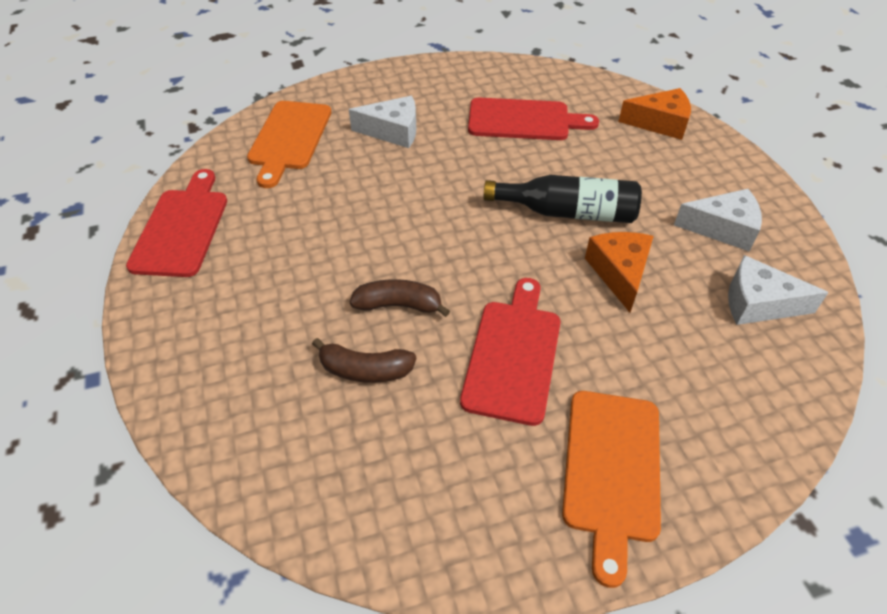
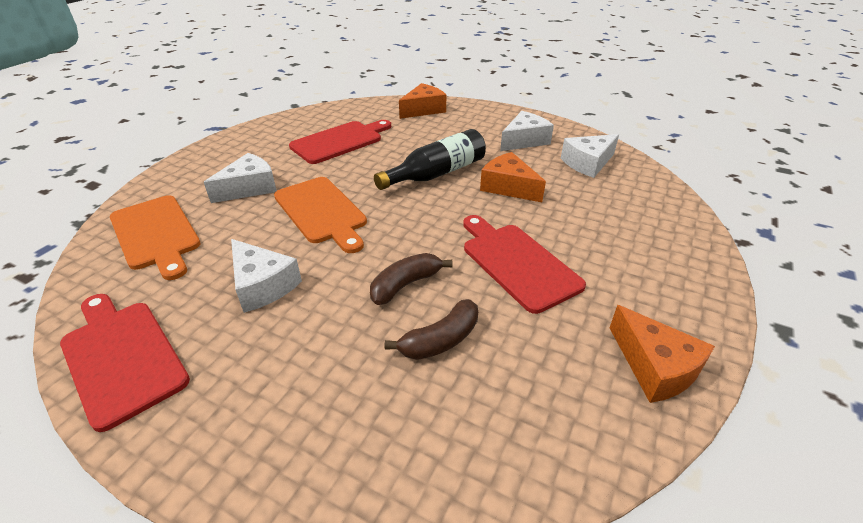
camera: 45 degrees left, 10 degrees down
(306, 232) = (262, 285): none -> white cheese
(493, 534) = (654, 367): none -> orange cheese
(611, 470) = (650, 282): orange cutting board -> orange cutting board (321, 212)

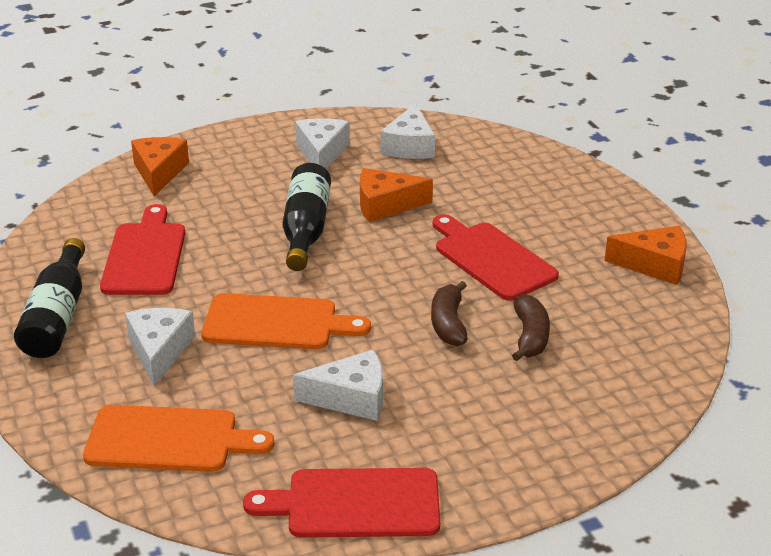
camera: 50 degrees left, 5 degrees down
(253, 145) = (57, 316): none -> black bottle
(517, 263) = (491, 258): red cutting board -> red cutting board turned 45 degrees clockwise

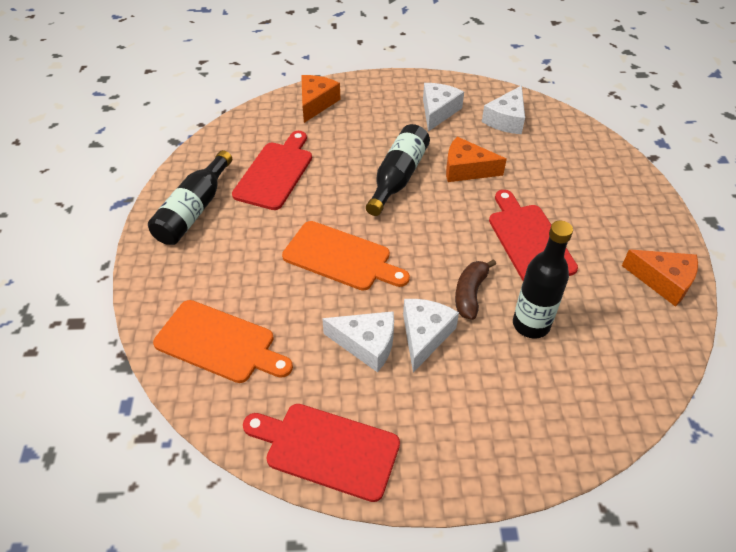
camera: 20 degrees right, 15 degrees up
(159, 351) = (248, 260): white cheese -> white cheese (424, 336)
(530, 336) = (531, 324): brown banana -> black bottle

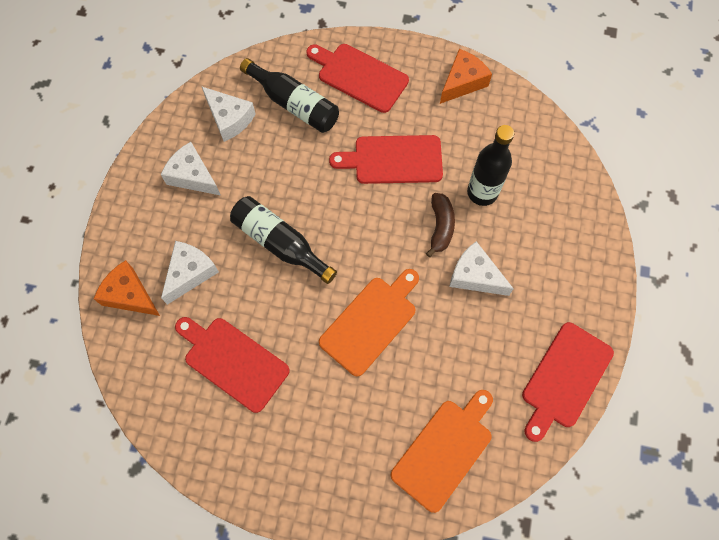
camera: 75 degrees left, 20 degrees up
(194, 210) = (264, 456): black bottle -> black bottle (294, 104)
(366, 344) = (473, 324): white cheese -> white cheese (190, 273)
(466, 169) = (289, 179): orange cheese -> none
(470, 294) = (440, 227): brown banana -> brown banana turned 120 degrees counterclockwise
(610, 195) = (359, 76): none -> red cutting board

